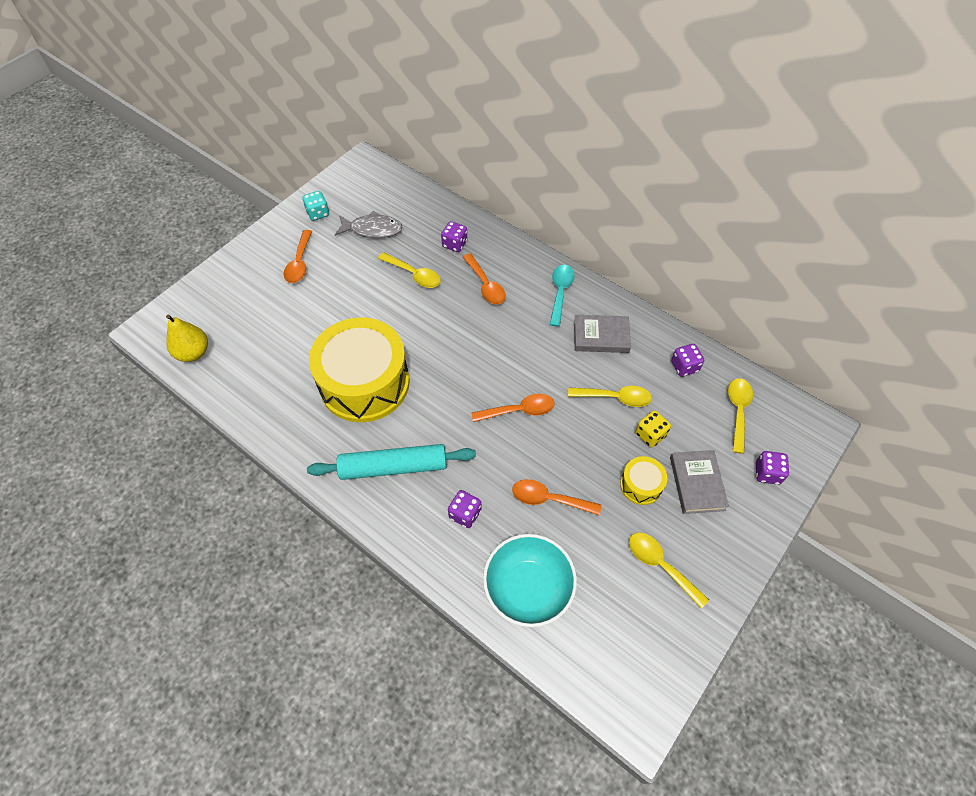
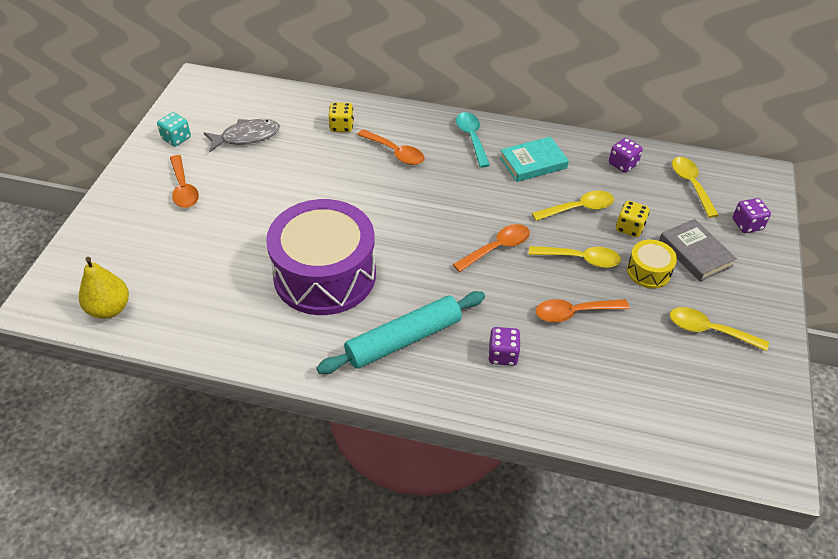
camera: 25 degrees left, 10 degrees down
(364, 383) = (325, 275): yellow drum -> purple drum
(414, 275) = (316, 164): yellow spoon -> yellow spoon (580, 259)
(454, 244) = (341, 126): purple dice -> yellow dice
(528, 588) = (604, 396): turquoise bowl -> none
(601, 336) = (533, 163): grey book -> turquoise book

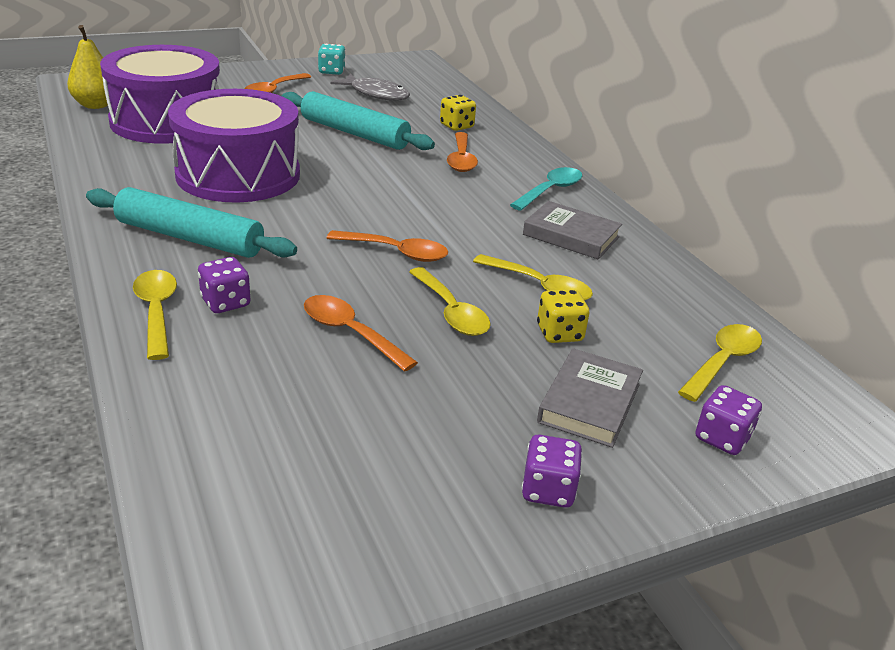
camera: 50 degrees right, 15 degrees down
(188, 277) = (167, 121): none -> purple drum
(307, 183) = (354, 133): none -> turquoise rolling pin
(533, 163) = (571, 236): turquoise book -> grey book
(622, 164) = (671, 296): purple dice -> purple dice (548, 490)
(648, 271) = (498, 371): yellow drum -> none
(709, 330) = (446, 459): yellow spoon -> yellow spoon (156, 312)

